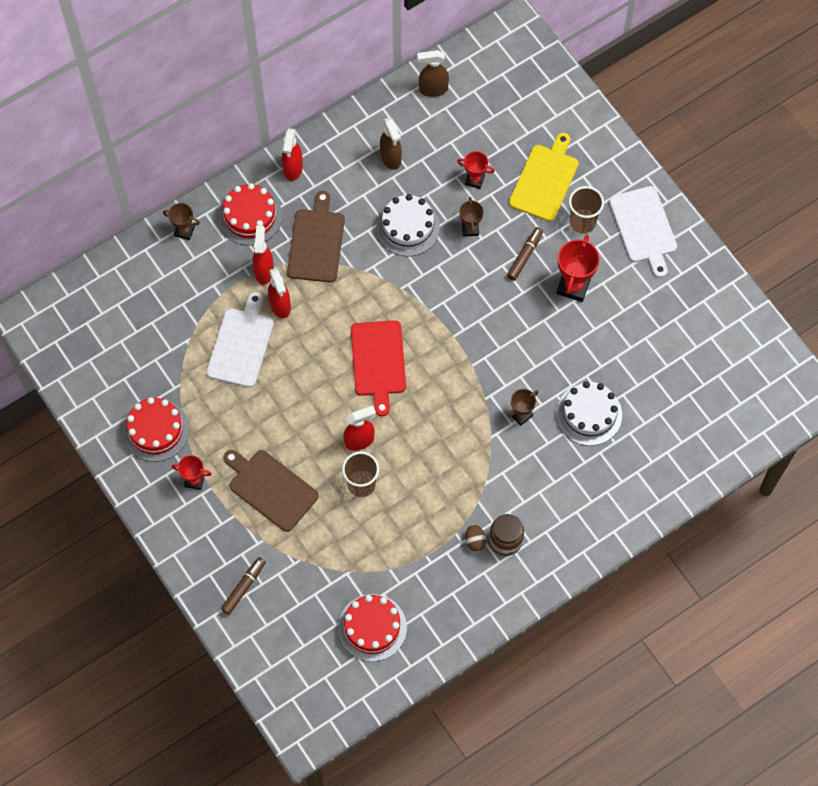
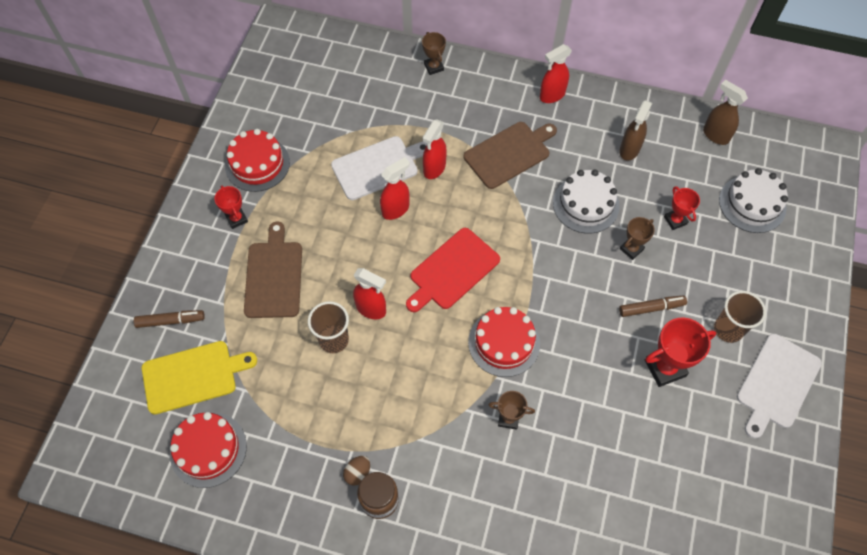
camera: 50 degrees right, 5 degrees down
(250, 216) = (486, 97): red cake -> red cake (504, 342)
(264, 271) = (452, 137): red spray bottle -> red spray bottle (396, 209)
(545, 180) = (732, 271): yellow cutting board -> yellow cutting board (193, 376)
(589, 414) = (562, 477): white cake -> white cake (752, 204)

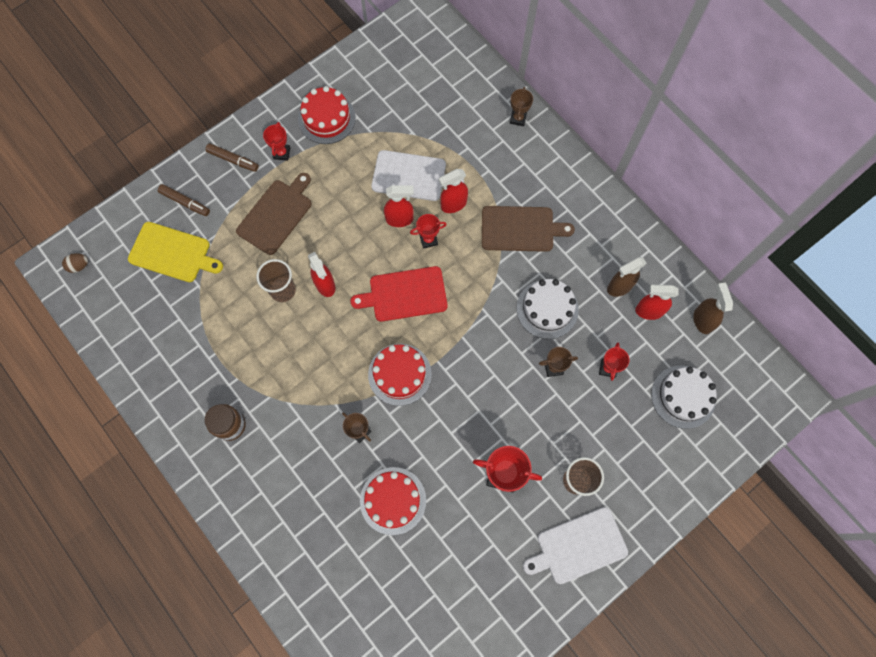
camera: 35 degrees right, 10 degrees up
(208, 449) = (147, 312): red cake -> red cake (393, 500)
(358, 473) = (230, 396): brown egg -> brown egg (79, 266)
(436, 211) = (428, 240): none -> red trophy
(552, 95) = (594, 201): red spray bottle -> red spray bottle (648, 311)
(651, 308) = (530, 423): brown marker -> brown marker (233, 160)

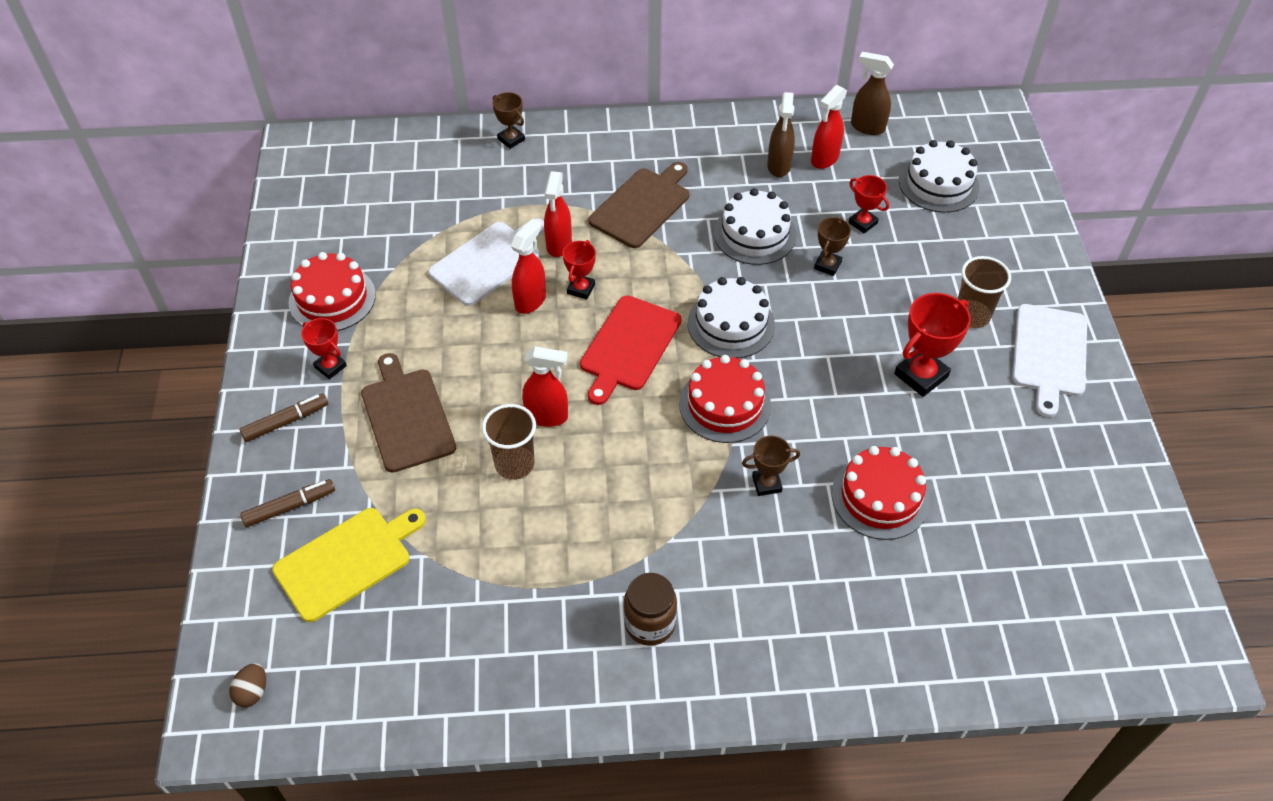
camera: 55 degrees left, 20 degrees down
(463, 340) = (731, 324): none -> white cake

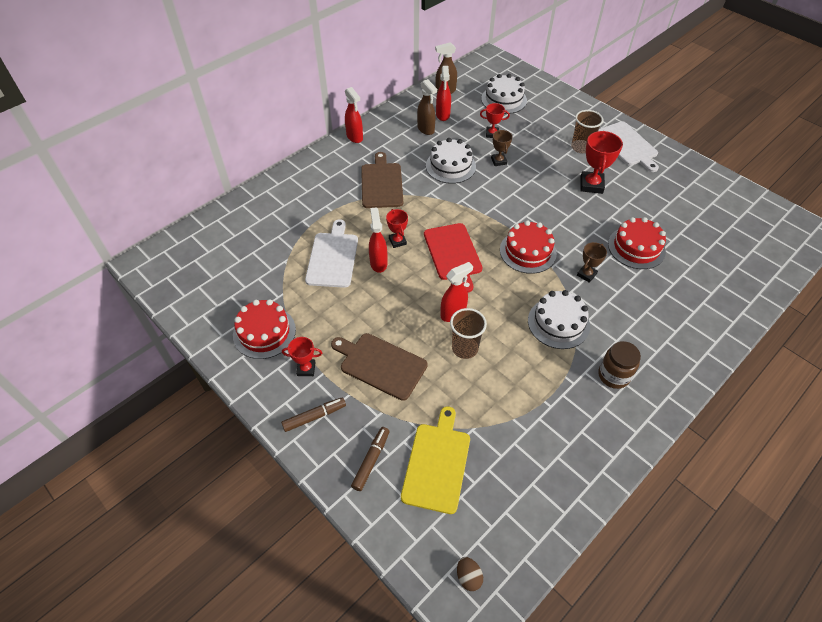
camera: 40 degrees left, 0 degrees up
(286, 422) = (314, 417): brown marker -> brown marker turned 45 degrees clockwise
(511, 139) = (273, 189): brown trophy -> none
(559, 245) = (361, 227): red spray bottle -> red spray bottle (355, 137)
(731, 324) = (487, 213): white cake -> white cake (558, 323)

